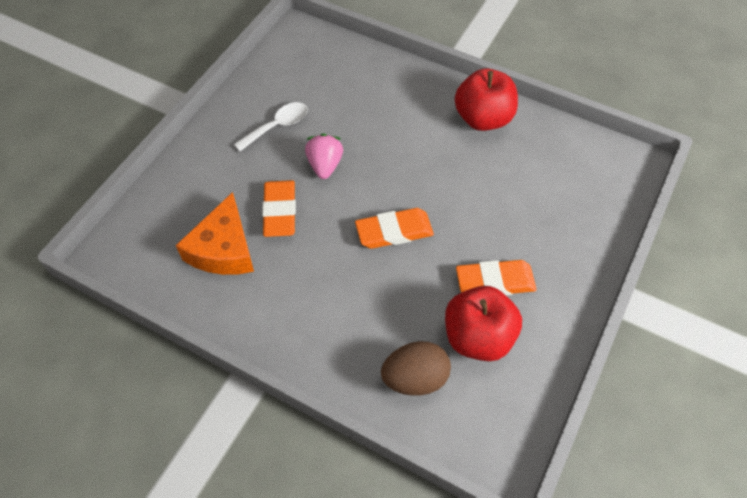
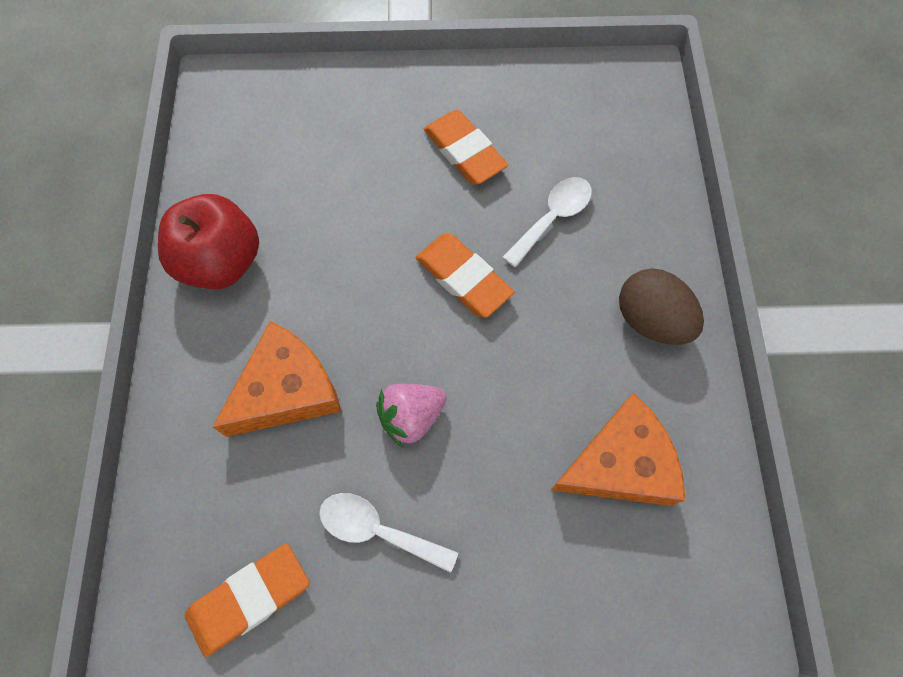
camera: 120 degrees left, 10 degrees up
(280, 211) = (519, 429): orange eraser -> orange eraser (249, 598)
(380, 119) = (287, 390): none -> orange cheese
(406, 307) = (552, 218): none -> white spoon
(415, 378) = (623, 173): brown egg -> brown egg (651, 320)
(478, 337) = (540, 140): red apple -> none

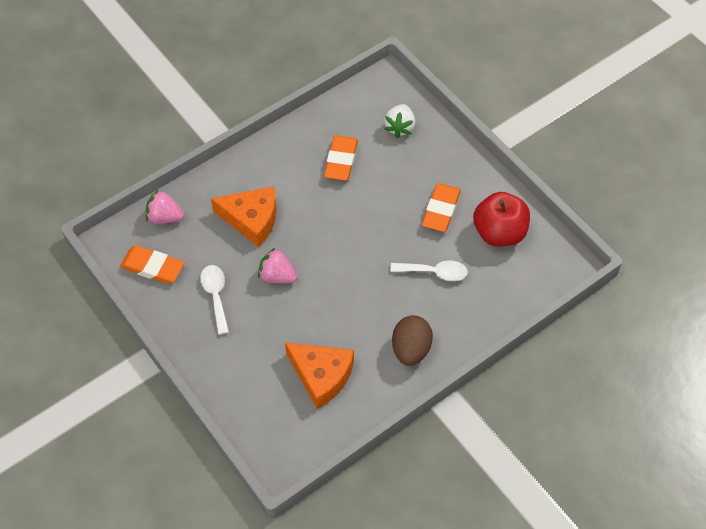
camera: 55 degrees right, 10 degrees down
(175, 517) = (165, 217): none -> pink strawberry
(221, 262) = (292, 151): red apple -> red apple (499, 233)
(302, 116) = (400, 127): none -> white strawberry
(463, 278) = (366, 254): orange eraser -> orange eraser (341, 160)

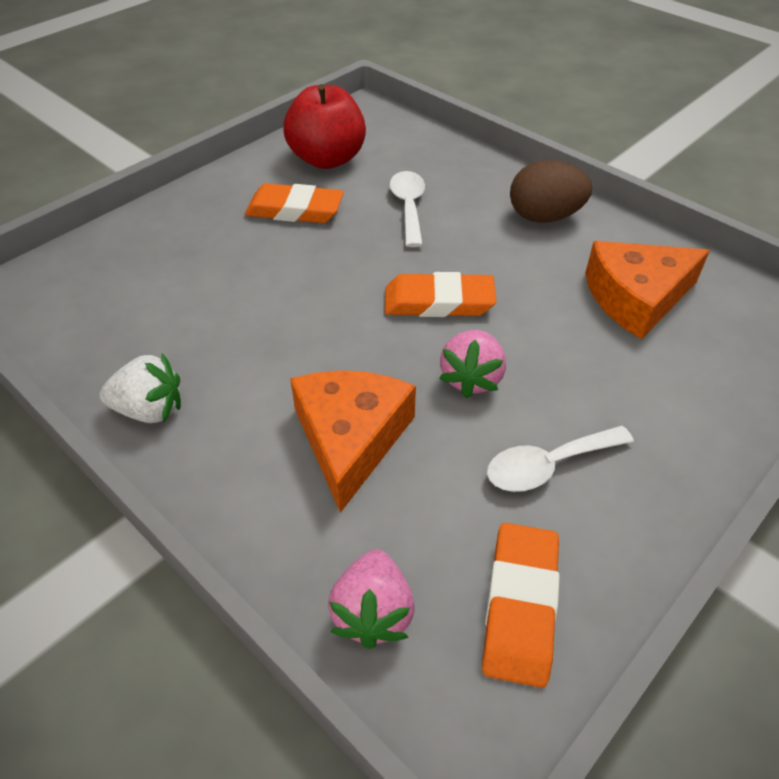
camera: 100 degrees left, 10 degrees down
(321, 376) = (636, 298): orange cheese -> orange cheese turned 135 degrees counterclockwise
(341, 160) = (197, 328): orange eraser -> orange eraser (439, 302)
(400, 127) = (124, 265): white strawberry -> white strawberry (150, 410)

